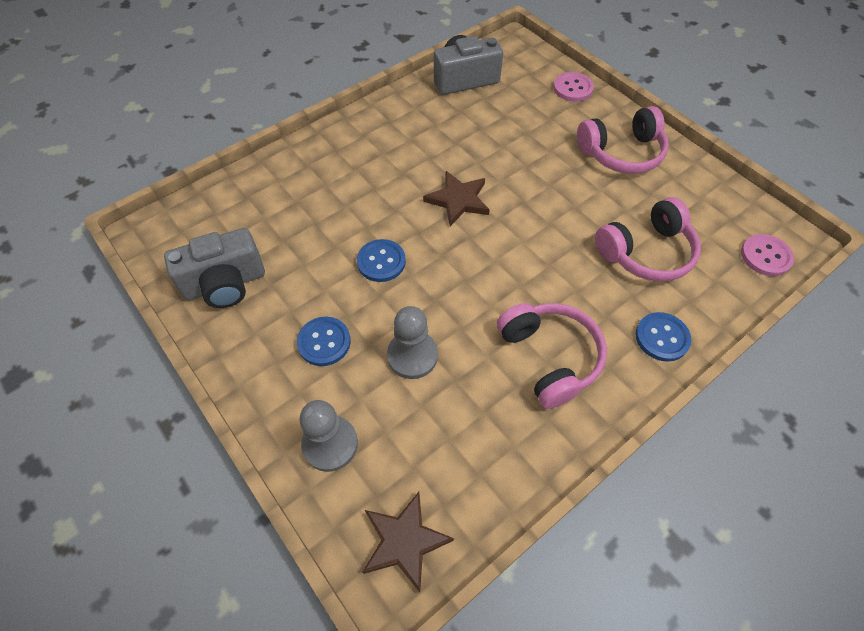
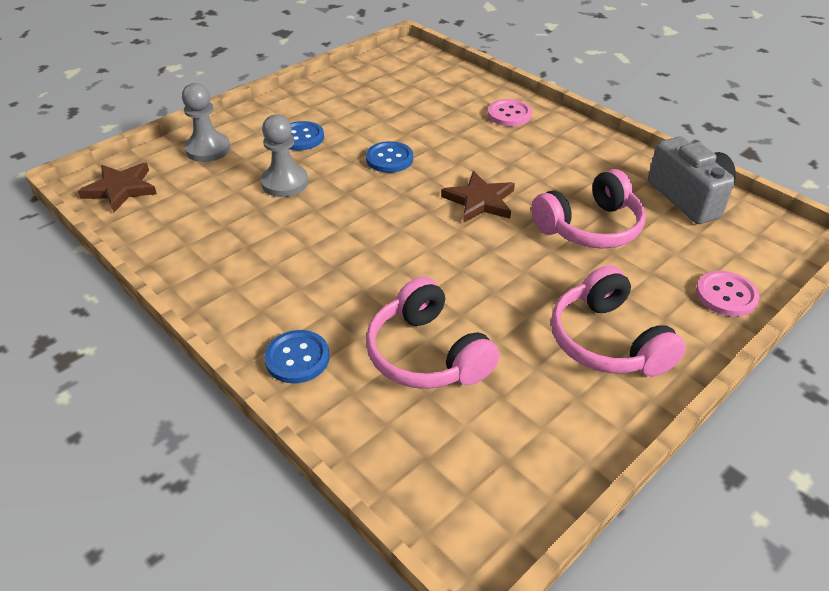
camera: 85 degrees right, 15 degrees down
(225, 284) = (358, 88): grey camera -> none
(550, 357) = (277, 267): pink headphones -> pink headphones (590, 227)
(765, 256) = (437, 493): pink button -> pink button (509, 114)

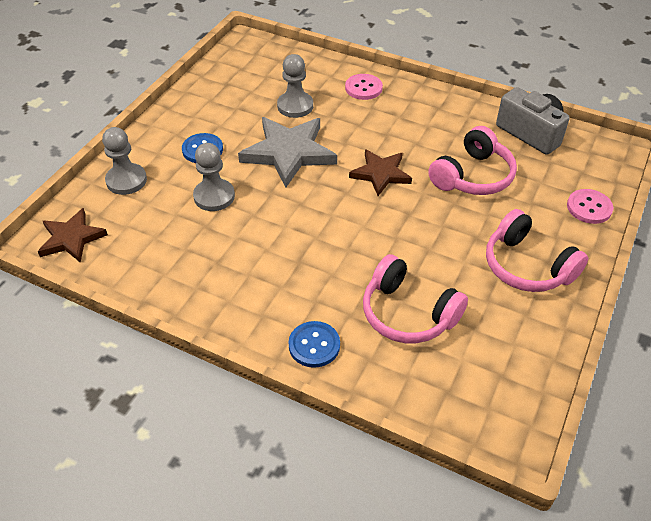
camera: 20 degrees left, 5 degrees up
(389, 159) = (289, 152): blue button -> grey star
(423, 117) = (295, 106): none -> grey pawn

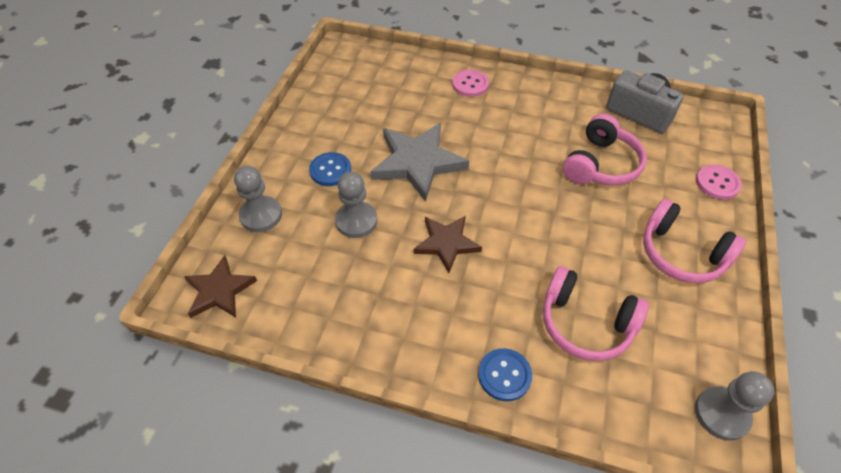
camera: 10 degrees left, 5 degrees up
(295, 106) = (409, 111): grey pawn -> grey pawn (721, 414)
(381, 174) = (513, 173): brown star -> brown star (446, 243)

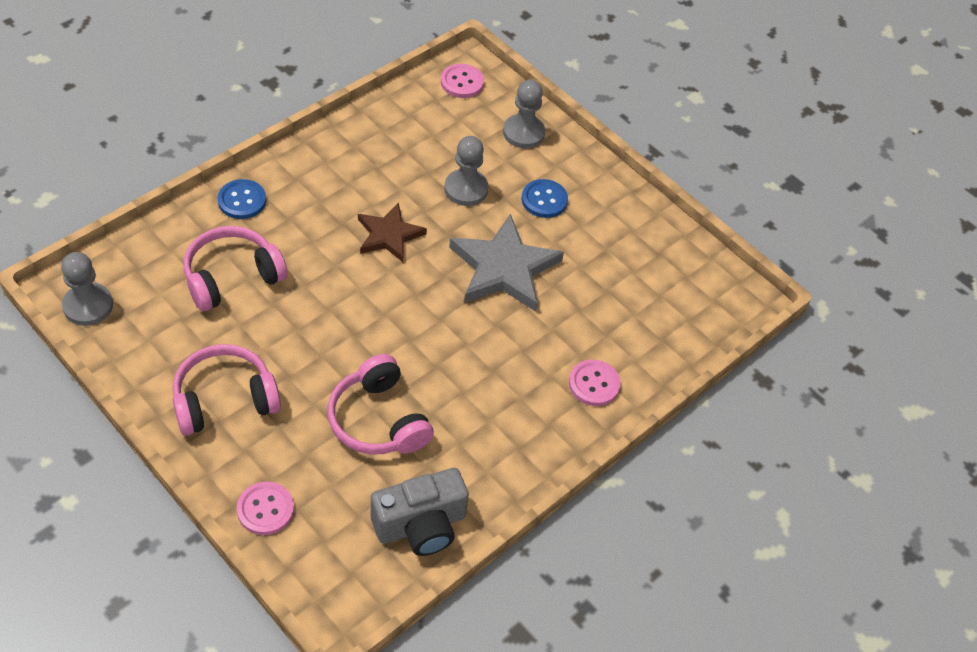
camera: 115 degrees right, 0 degrees up
(219, 290) = (462, 82): brown star -> pink button

